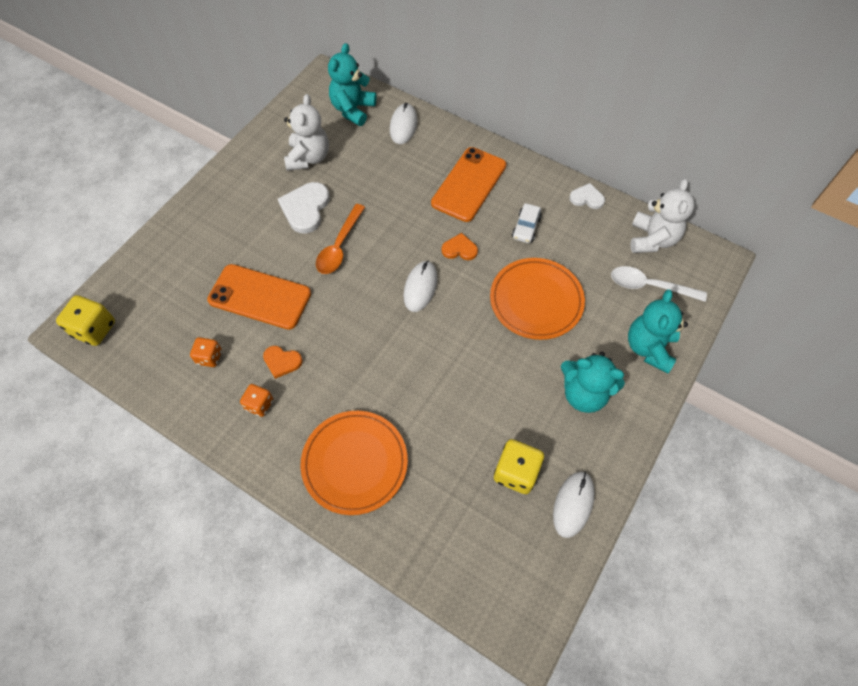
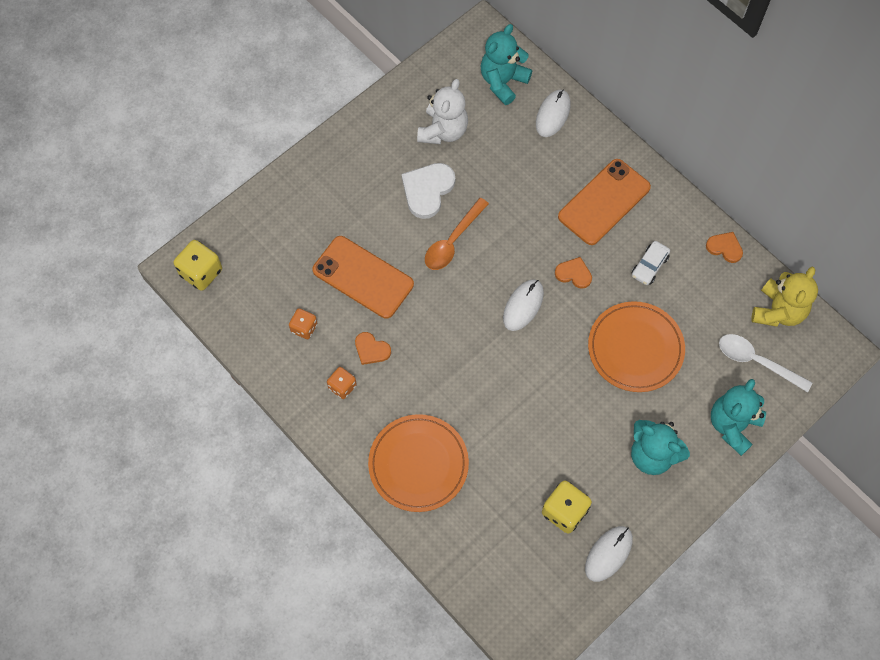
camera: 15 degrees right, 5 degrees up
(587, 198) = (724, 247): white heart -> orange heart
(652, 239) = (778, 311): white teddy bear -> yellow teddy bear

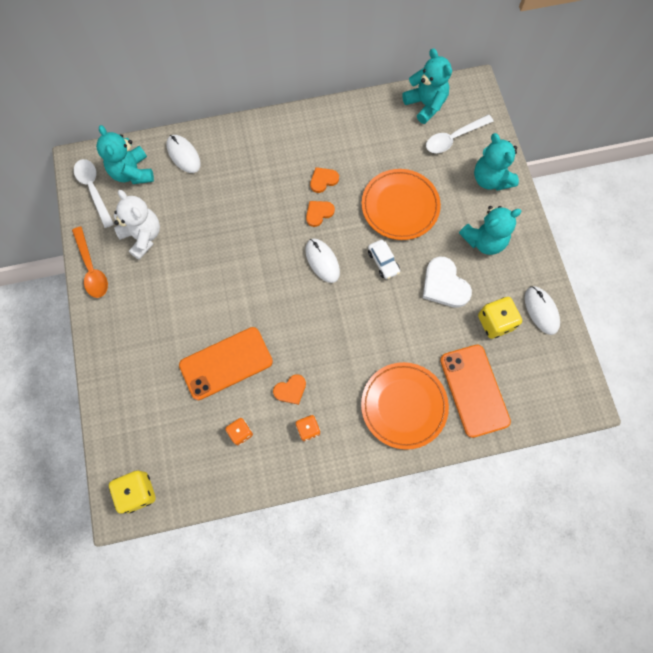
camera: 60 degrees left, 5 degrees up
(427, 190) = (184, 275): white heart -> white heart (444, 285)
(452, 241) = (239, 281): orange spoon -> orange spoon (92, 269)
(463, 60) = (93, 189): none -> white spoon
(604, 202) = (276, 162): orange phone -> orange phone (474, 390)
(649, 266) = (344, 162): white car -> white car (383, 262)
(724, 247) = (360, 108): orange heart -> orange heart (323, 180)
(778, 311) = (425, 104): yellow teddy bear -> turquoise teddy bear

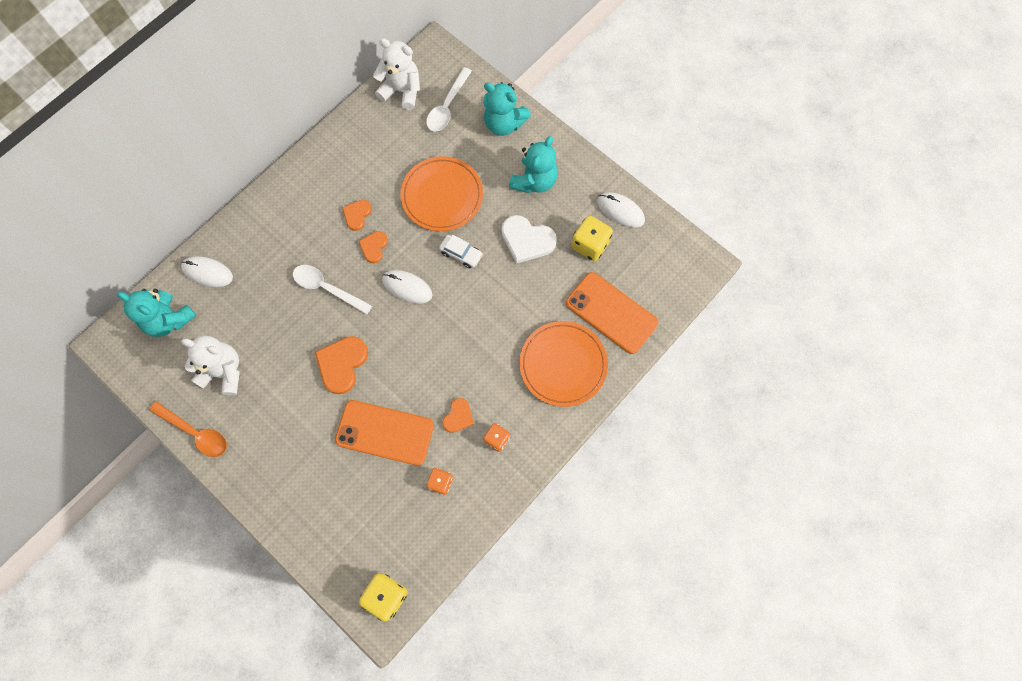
camera: 35 degrees left, 0 degrees up
(93, 189) = (141, 359): white spoon -> white spoon (327, 288)
(226, 363) = (385, 432): orange phone -> orange phone turned 75 degrees clockwise
(231, 288) = (342, 364): none -> orange heart
(425, 104) = (402, 91): turquoise teddy bear -> white teddy bear

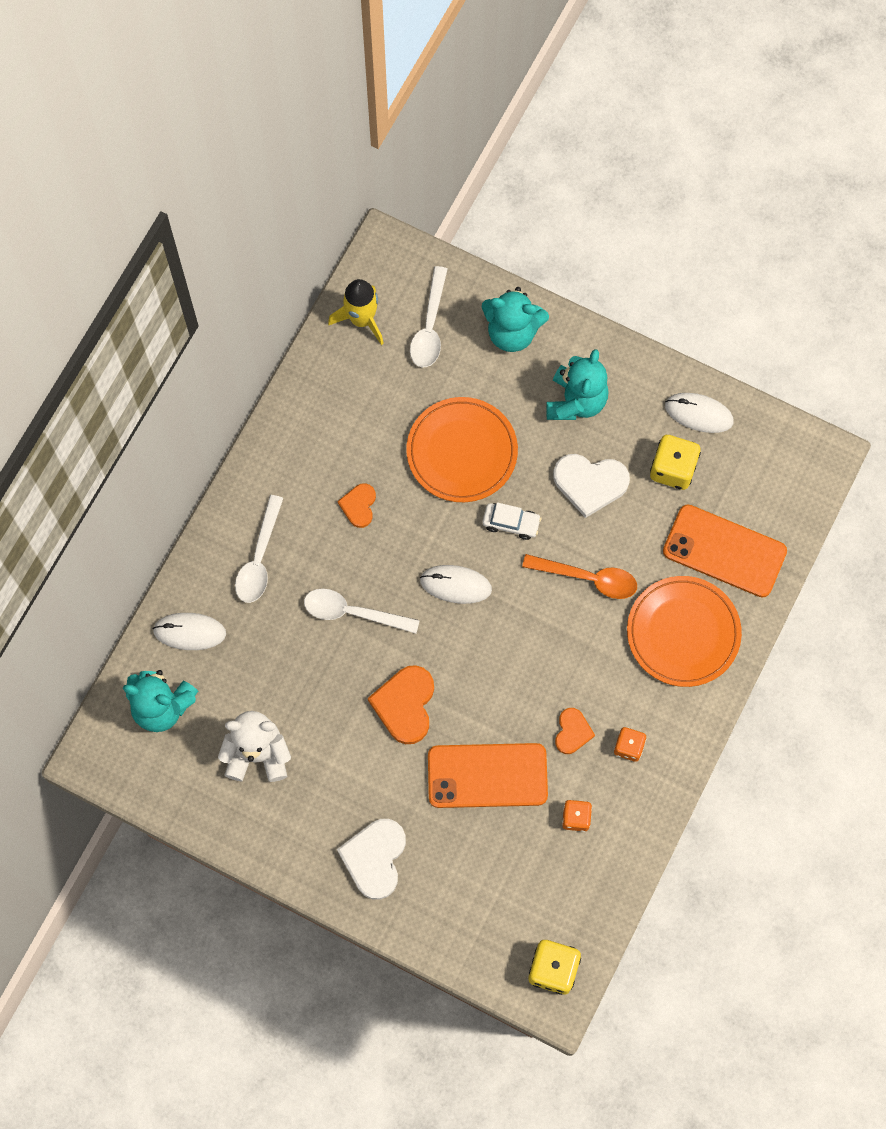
camera: 15 degrees left, 0 degrees up
(196, 433) = (250, 839): orange spoon -> orange spoon (588, 578)
(274, 234) = (259, 559): none -> white spoon
(281, 472) = (374, 858): none -> white heart
(374, 247) = (395, 543): orange heart -> none
(402, 91) = (361, 319): white teddy bear -> yellow rocket

